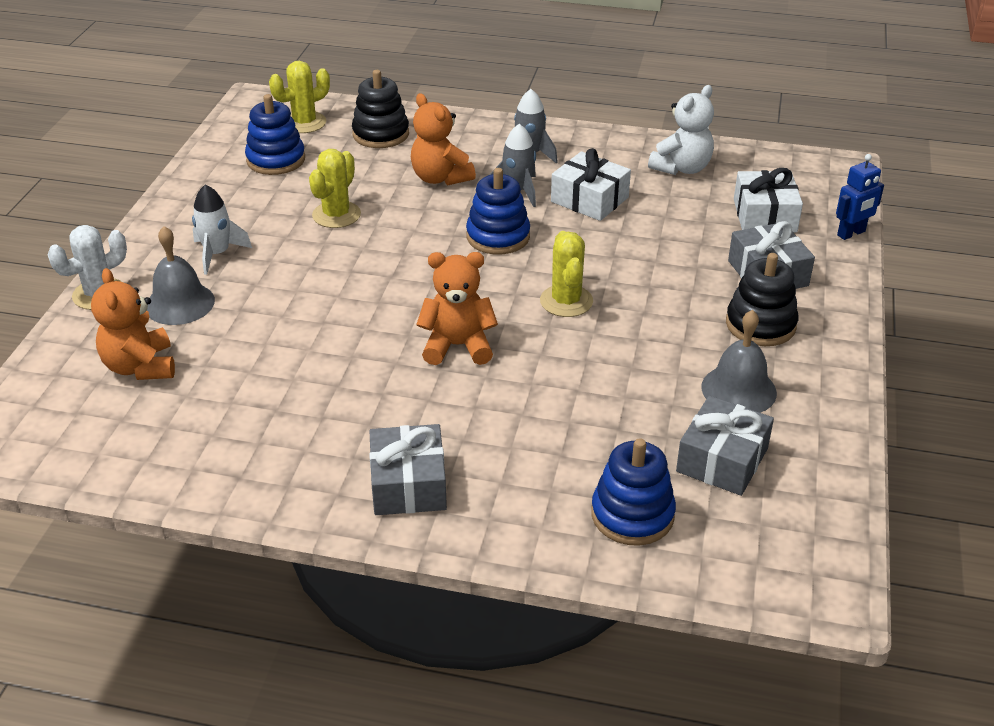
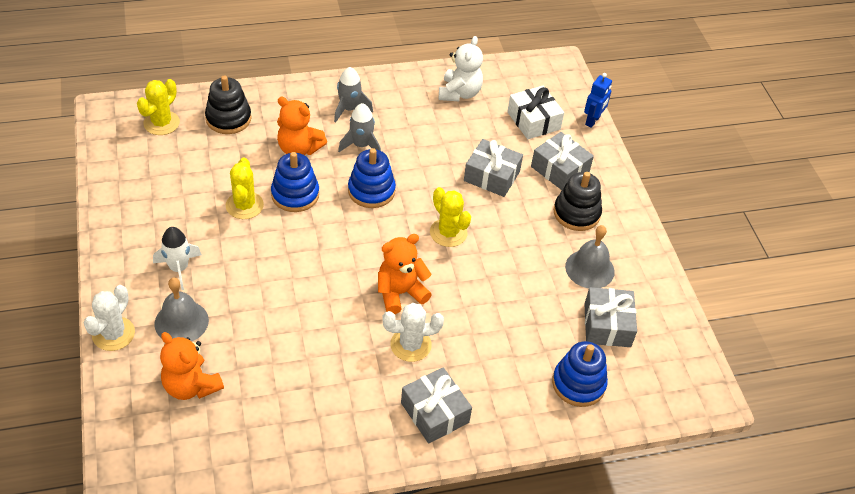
camera: 30 degrees left, 10 degrees up
(276, 160) = (163, 166): blue stacking toy -> blue stacking toy (295, 194)
(431, 403) = (410, 345): none -> white cactus
(589, 199) = (414, 139): white gift -> none
(666, 258) = (491, 176): none -> grey gift

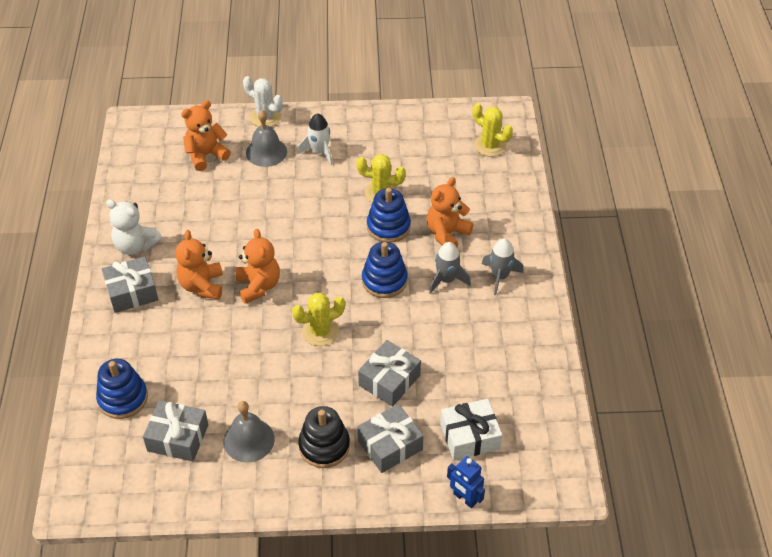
camera: 105 degrees right, 0 degrees up
(228, 119) = (492, 188): black stacking toy -> none
(410, 345) = (202, 286): white cactus -> orange teddy bear
(459, 93) = (519, 374): white teddy bear -> white teddy bear (135, 246)

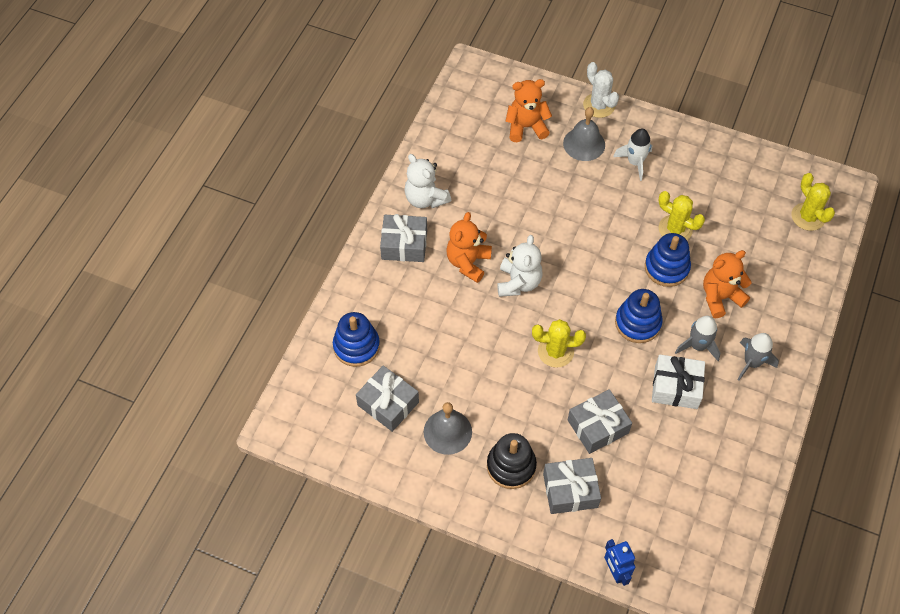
camera: 25 degrees right, 10 degrees up
(258, 286) = (518, 283): orange teddy bear -> white teddy bear
(469, 436) = (647, 513): white gift -> white gift (676, 387)

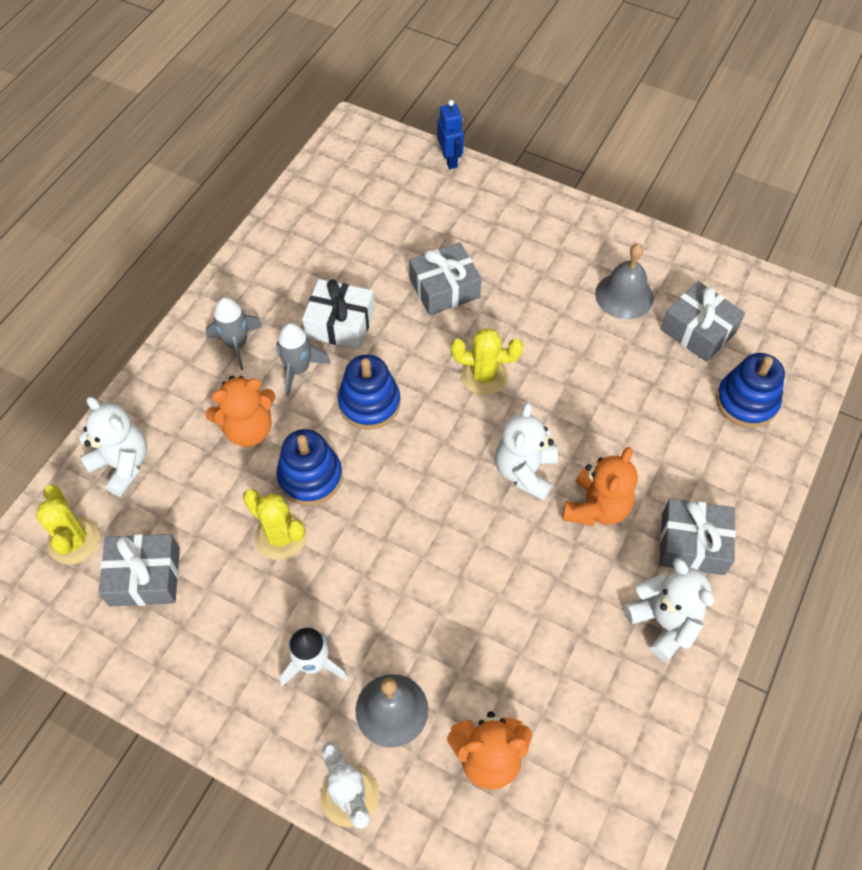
camera: 175 degrees left, 0 degrees up
(511, 466) = (550, 256): black stacking toy -> none
(570, 490) = (486, 229): grey gift -> grey gift (145, 577)
(799, 266) = (122, 464): none -> white teddy bear

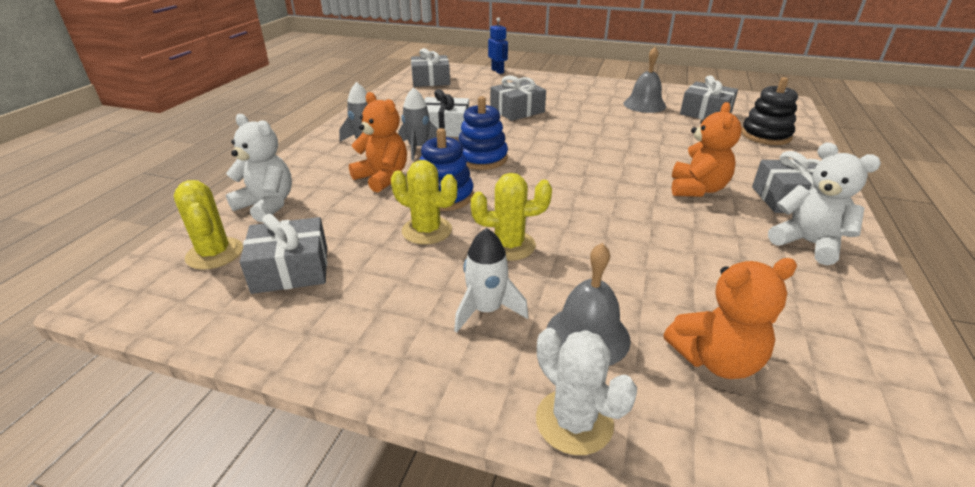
camera: 10 degrees left, 25 degrees down
(248, 429) = (382, 178): orange teddy bear -> orange teddy bear turned 105 degrees counterclockwise
(346, 179) = (431, 80): none -> grey gift
(484, 376) = (566, 140): yellow cactus -> yellow cactus (509, 245)
(525, 471) = (626, 178): white teddy bear -> none
(746, 401) = (765, 135): blue stacking toy -> black stacking toy

